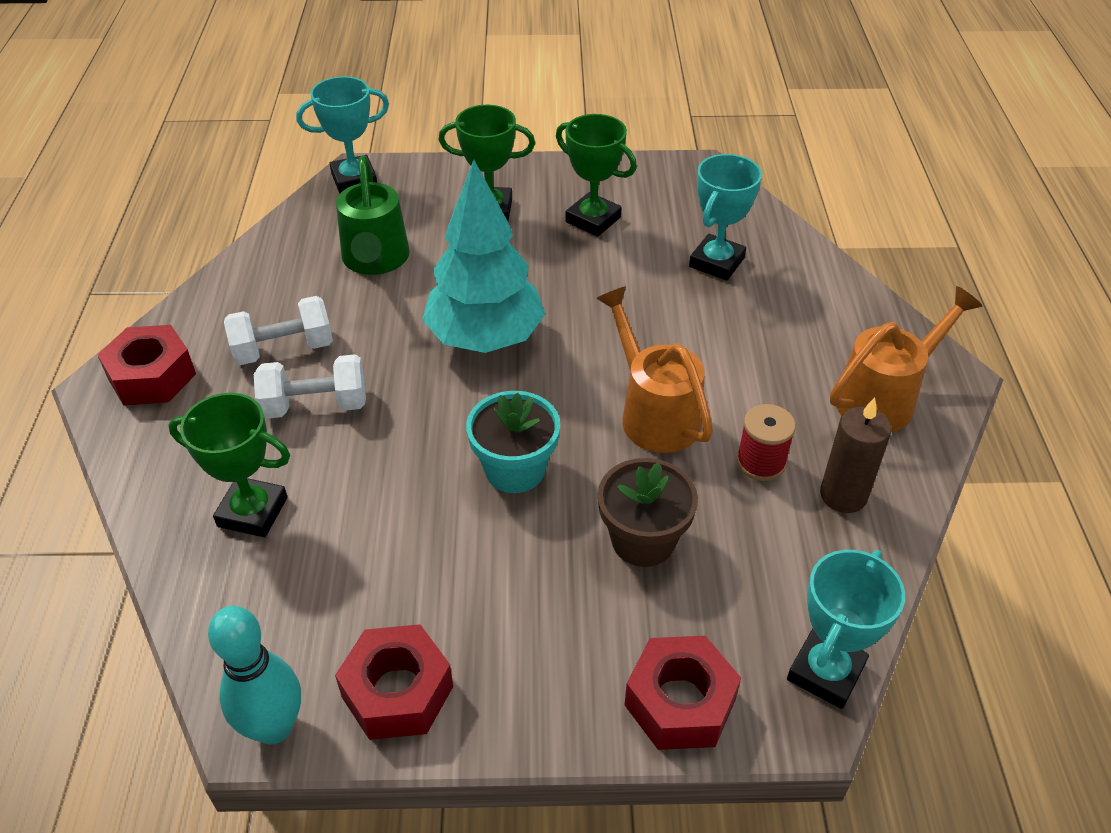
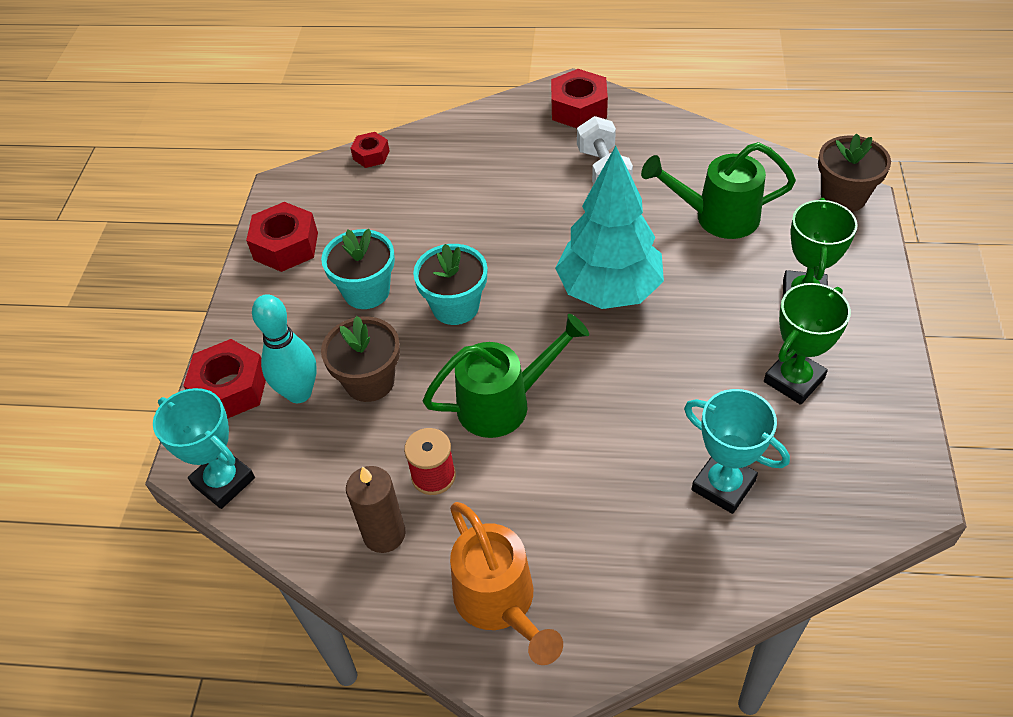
camera: 100 degrees right, 5 degrees up
(198, 609) = (371, 155): none -> red nut
(252, 512) = (442, 170): green trophy -> none
(274, 727) = (280, 195): turquoise bowling pin -> turquoise bowling pin (299, 393)
(315, 405) = (539, 192): white dumbbell -> none
(354, 179) = (843, 197): turquoise trophy -> brown flower pot
(491, 568) = (366, 291): none -> turquoise flower pot
(654, 413) = (504, 403): orange watering can -> green watering can

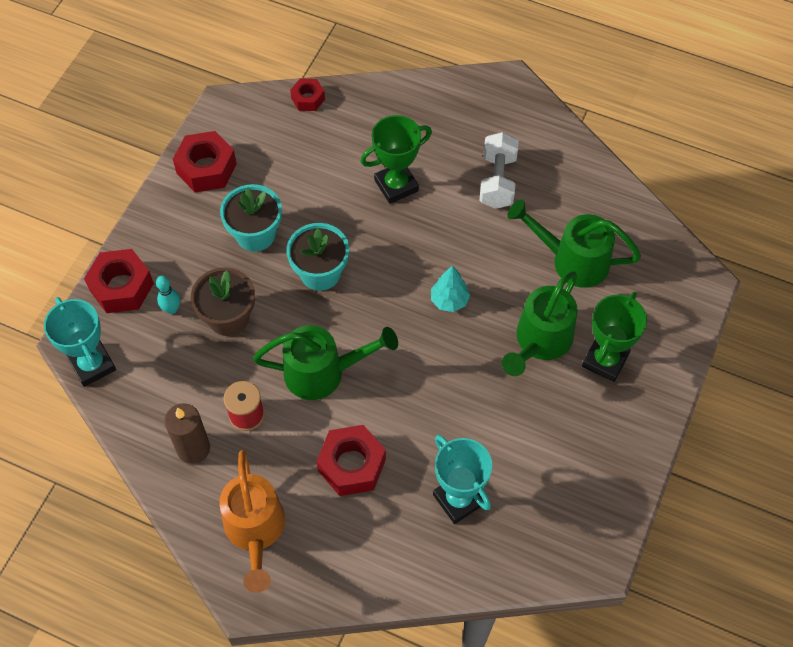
camera: 15 degrees right, 10 degrees up
(299, 393) = (172, 309): turquoise bowling pin -> turquoise bowling pin, size x0.53
(578, 109) = (505, 108): red nut -> red nut (351, 465)
(609, 290) = (449, 300): turquoise tree -> turquoise tree, size x0.43
(726, 300) = (540, 342): none -> green watering can
(794, 380) = (558, 432): green trophy -> green trophy (396, 185)
(843, 197) = (690, 277): brown flower pot -> none

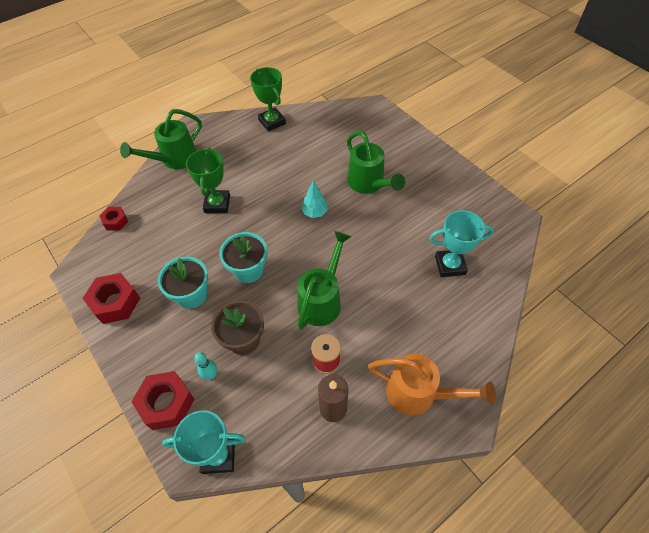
camera: 60 degrees left, 5 degrees down
(351, 465) = (398, 312): red nut -> none
(497, 181) = (252, 157): white dumbbell -> none
(572, 260) = (327, 148): green watering can -> green watering can (174, 159)
(605, 360) = (397, 162): green trophy -> green trophy (272, 122)

